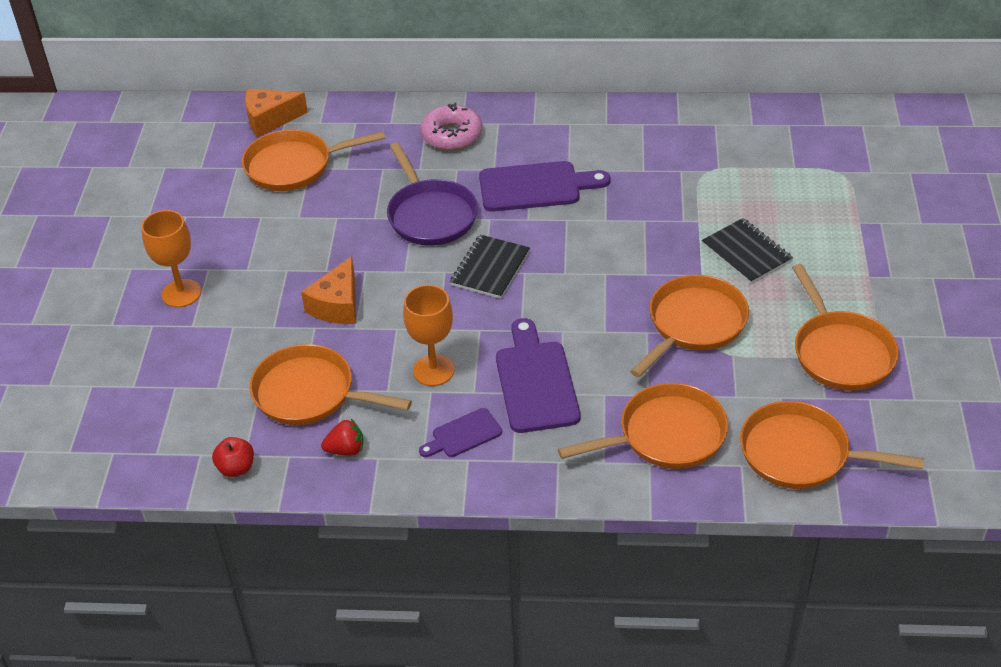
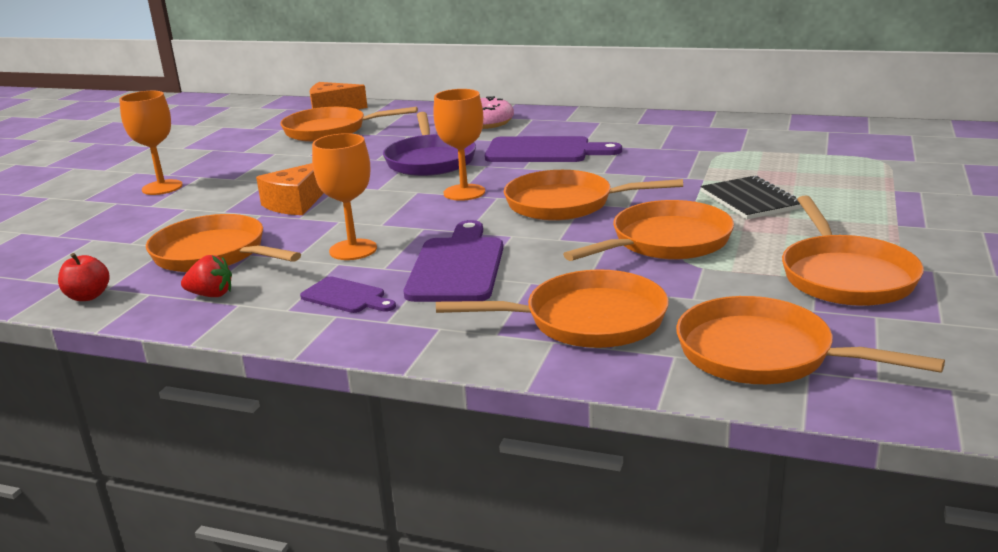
camera: 15 degrees right, 20 degrees down
(463, 435) = (346, 296): purple cutting board -> purple cutting board turned 135 degrees counterclockwise
(490, 268) = (464, 192): black notebook -> orange goblet
(590, 276) = (565, 204): none -> orange pan

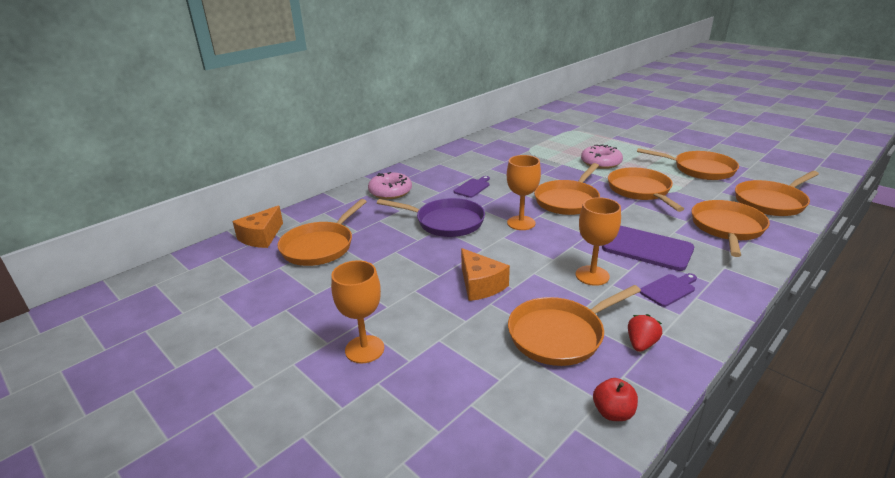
camera: 65 degrees left, 5 degrees up
(544, 151) = (473, 187): purple cutting board -> purple cutting board, size x0.55
(750, 200) = (601, 163): black notebook -> pink donut

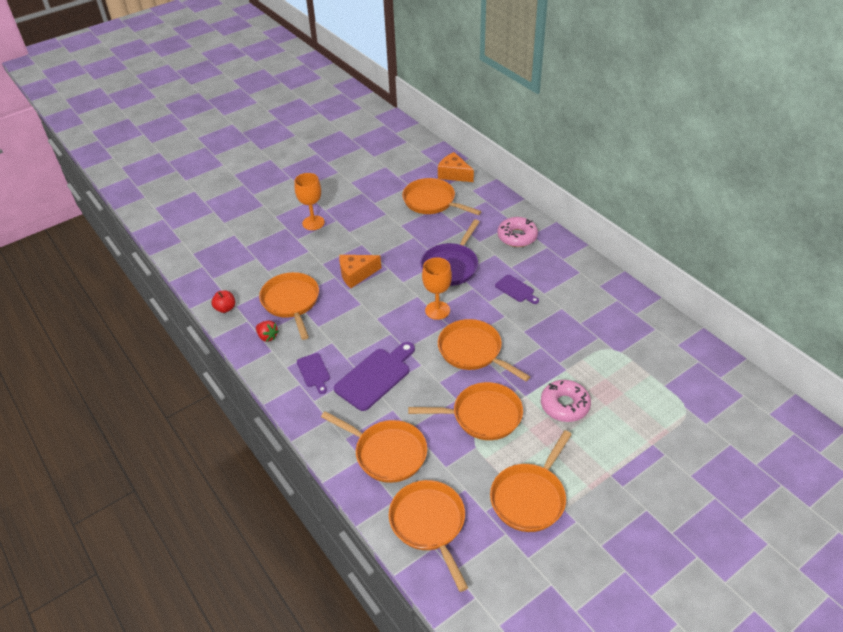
camera: 100 degrees right, 15 degrees up
(592, 275) = (346, 334): orange goblet -> none

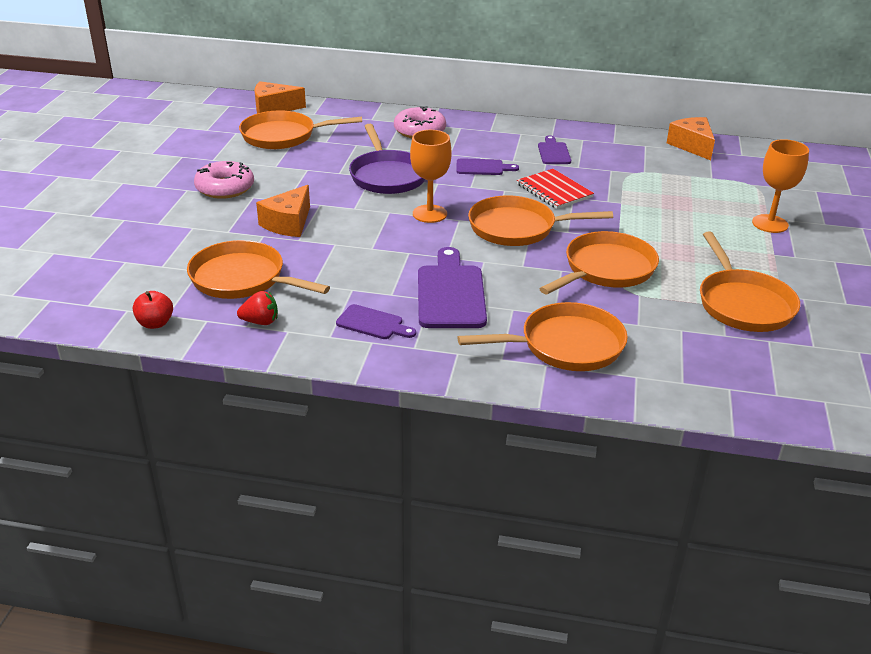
camera: 45 degrees left, 10 degrees down
(313, 223) = (157, 202): orange goblet -> orange goblet (770, 224)
(429, 524) = (697, 374): orange pan -> none
(536, 334) = (554, 191): none -> red notebook
(564, 405) = (661, 227): pink donut -> pink donut (225, 188)
(580, 301) = (553, 152): none -> purple cutting board
(692, 348) = (692, 146): none -> orange cheese

